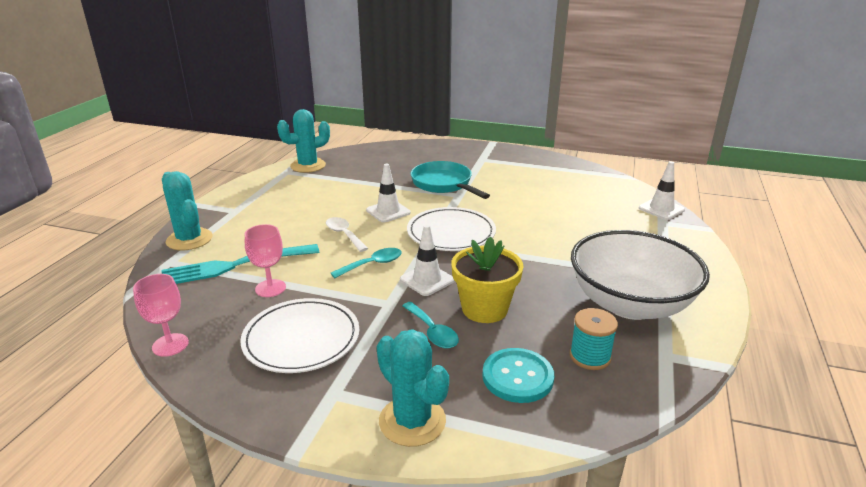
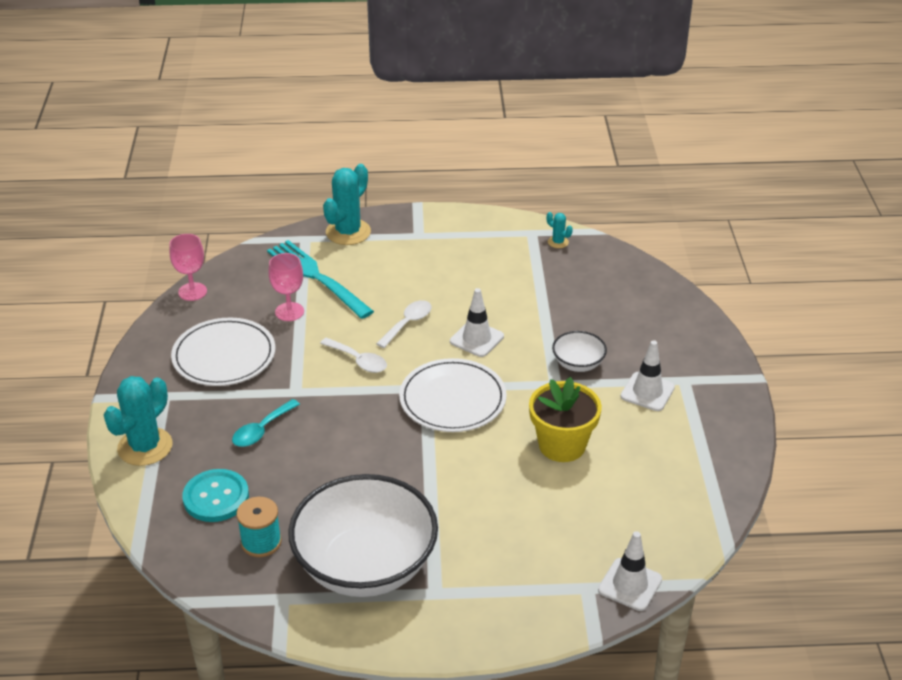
camera: 70 degrees right, 10 degrees up
(308, 166) = (558, 242): turquoise cactus -> turquoise cactus, size x0.46
(373, 264) = (358, 361): turquoise spoon -> white spoon
(427, 280) = (346, 405): white traffic cone -> white traffic cone (647, 392)
(444, 184) = (578, 364): turquoise pan -> white bowl
(484, 309) = (311, 456): yellow flower pot -> yellow flower pot (562, 445)

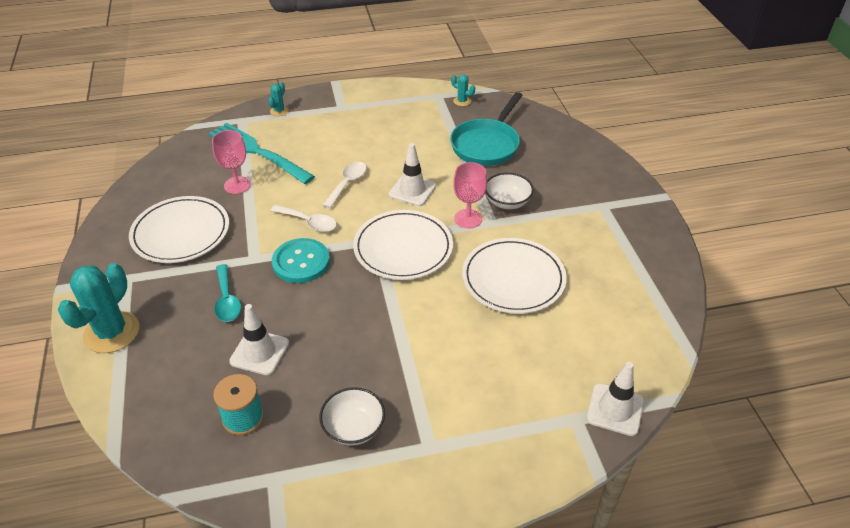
camera: 10 degrees left, 5 degrees up
(192, 292) = (144, 177): pink goblet -> pink goblet (468, 219)
(216, 497) = (190, 376): turquoise button -> turquoise button (301, 262)
(261, 430) = (227, 300): turquoise spoon -> turquoise spoon turned 45 degrees counterclockwise
(348, 232) = (279, 111): turquoise cactus -> turquoise cactus, size x0.46
(365, 565) = (354, 428): white bowl -> white bowl, size x0.44
(562, 445) = (513, 279): yellow flower pot -> white plate
(572, 296) = (486, 145): none -> turquoise pan
(647, 392) = (574, 220): white traffic cone -> white traffic cone (259, 352)

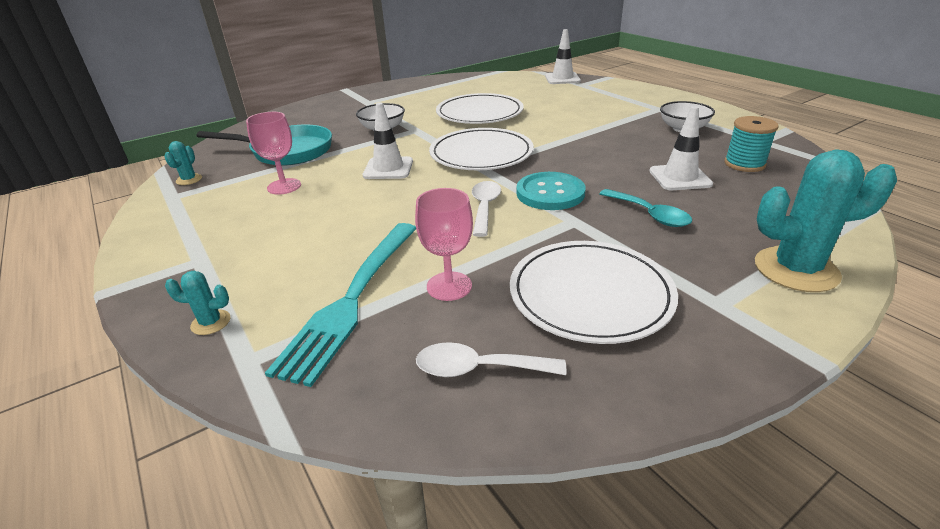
camera: 110 degrees left, 10 degrees down
(227, 300) = (649, 214): turquoise spoon -> turquoise spoon turned 90 degrees clockwise
(347, 183) = (396, 205): white spoon -> white spoon (478, 368)
(468, 219) = (417, 138): pink goblet -> pink goblet (284, 186)

